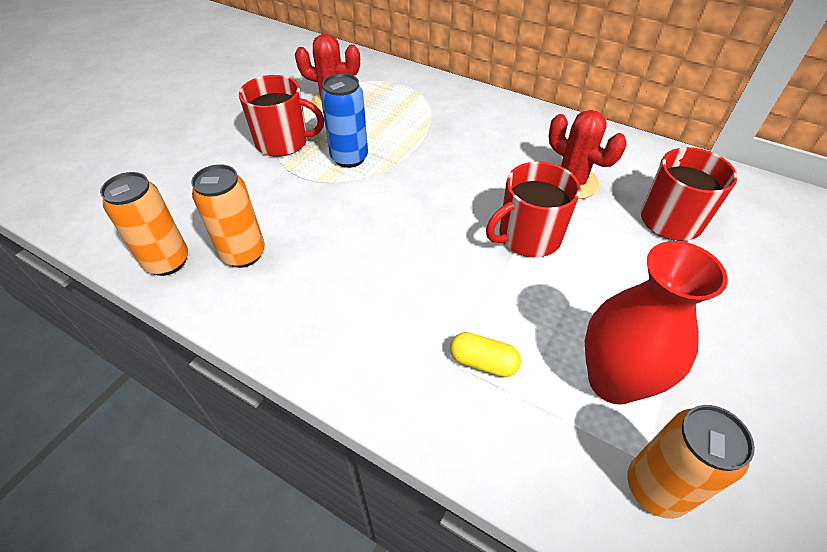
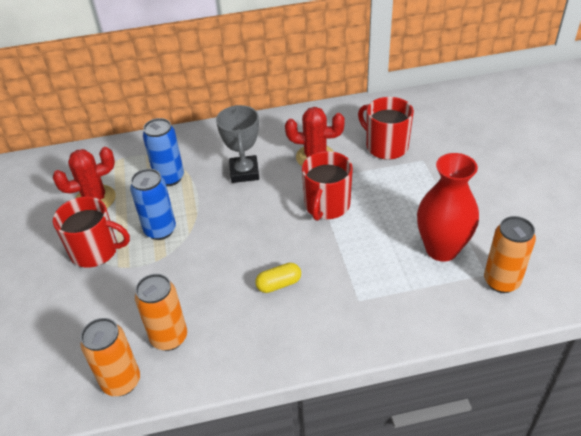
camera: 40 degrees left, 5 degrees down
(283, 142) = (95, 251): red mug -> red mug turned 45 degrees clockwise
(410, 119) = (169, 178): none -> blue can
(481, 154) = (244, 172): none -> grey trophy
(483, 362) = (376, 287): yellow capsule -> yellow capsule (279, 284)

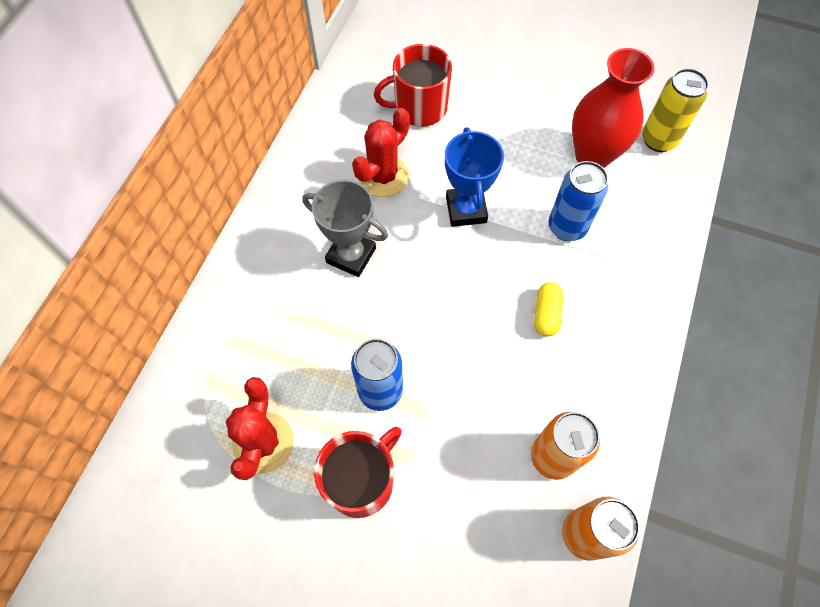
camera: 60 degrees left, 20 degrees up
(169, 178) = (294, 338): blue can -> blue can (567, 227)
(326, 205) = (466, 209): red mug -> blue trophy
(501, 281) = (658, 140): orange can -> yellow can

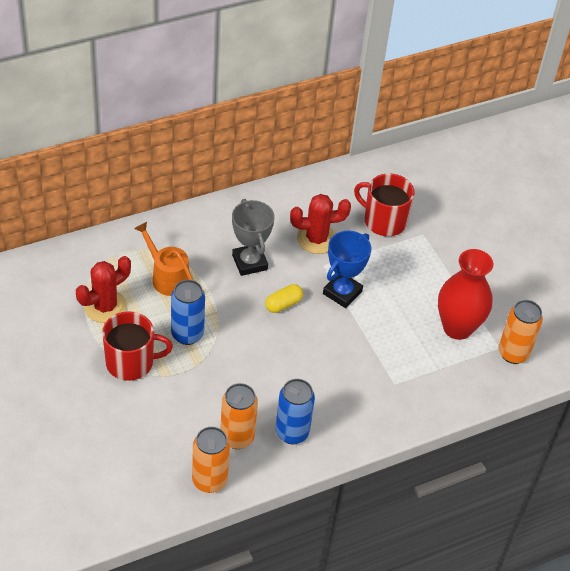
camera: 40 degrees right, 15 degrees down
(289, 346) = (167, 277): none -> orange watering can
(546, 314) = (320, 377): yellow capsule -> yellow capsule (283, 304)
(567, 227) = (390, 348): blue can -> blue can (292, 432)
(658, 140) = (513, 353): yellow can -> orange can

